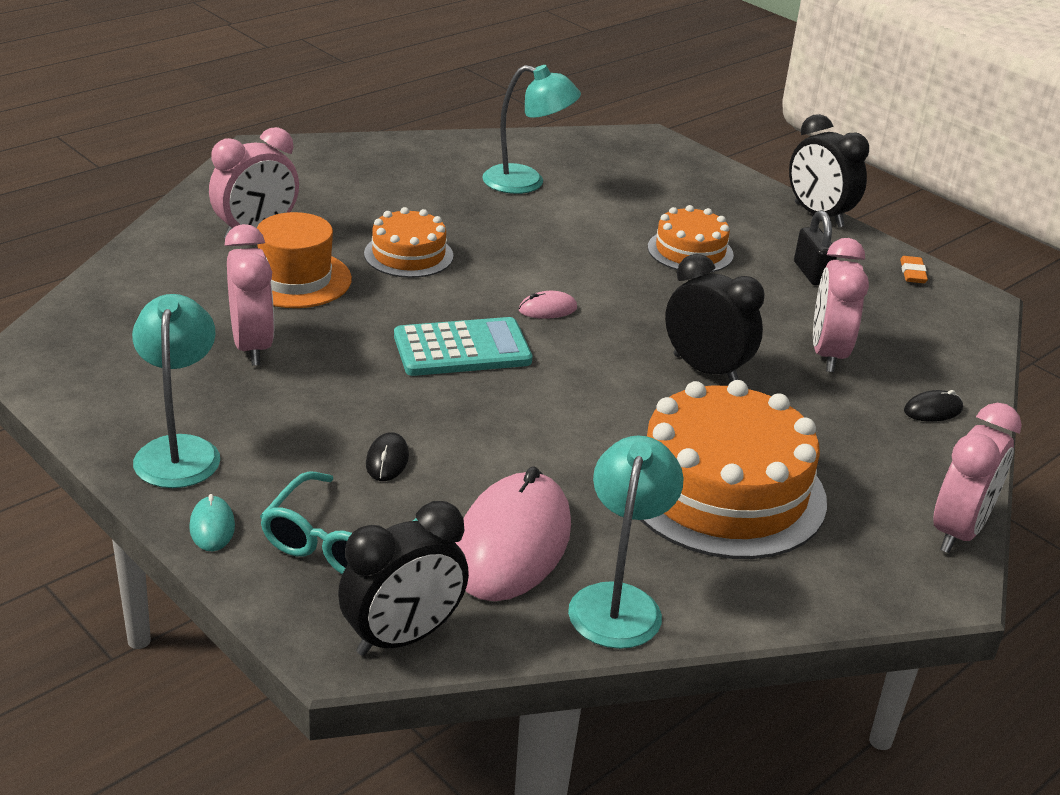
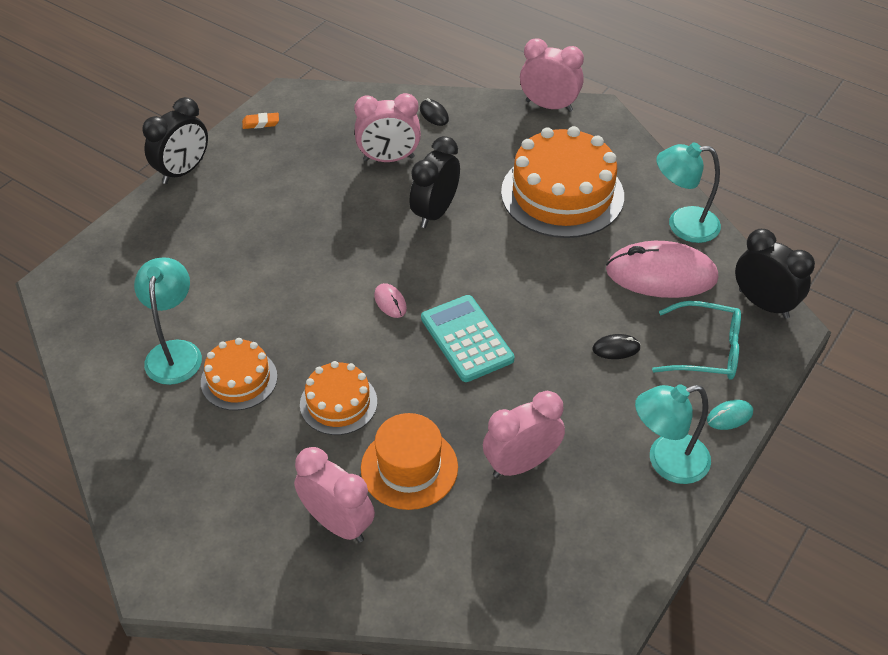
camera: 100 degrees left, 15 degrees up
(690, 251) = (268, 235): orange cake -> orange cake (239, 379)
(811, 273) = (280, 171): black padlock -> none

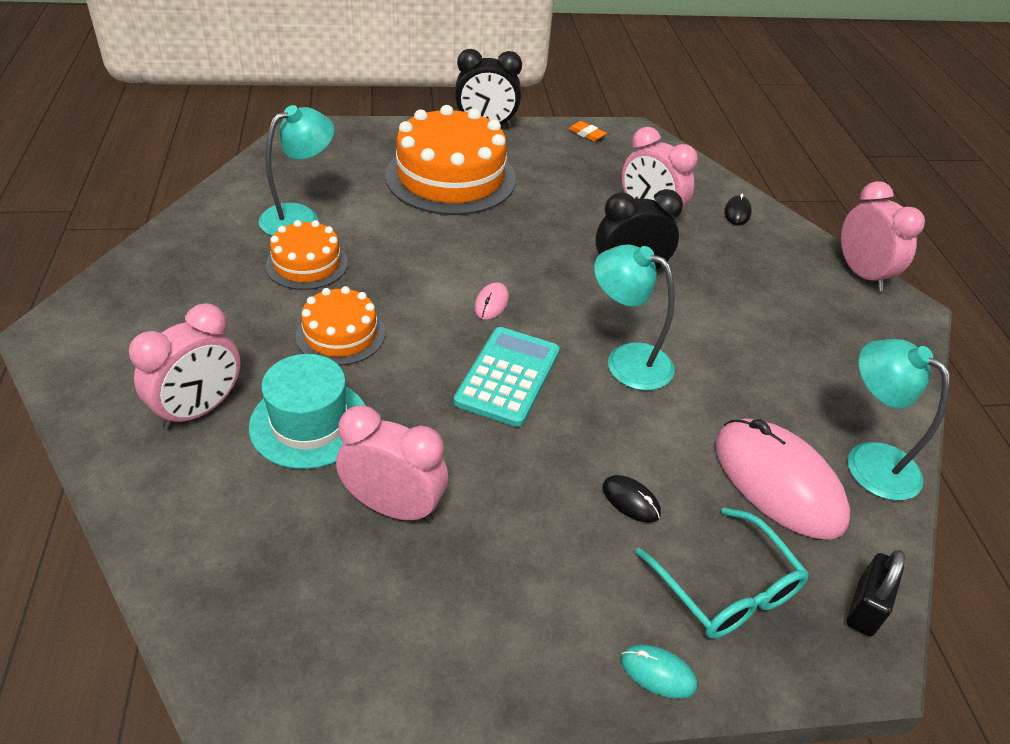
camera: 45 degrees right, 5 degrees down
(338, 523) = (199, 410): pink clock -> pink clock turned 45 degrees clockwise
(409, 468) = (309, 423): orange hat -> turquoise hat
(562, 194) = (771, 343): orange cake -> orange cake (450, 177)
(666, 462) = (523, 644): turquoise lamp -> turquoise lamp (626, 360)
(763, 304) = (865, 607): black clock -> black padlock

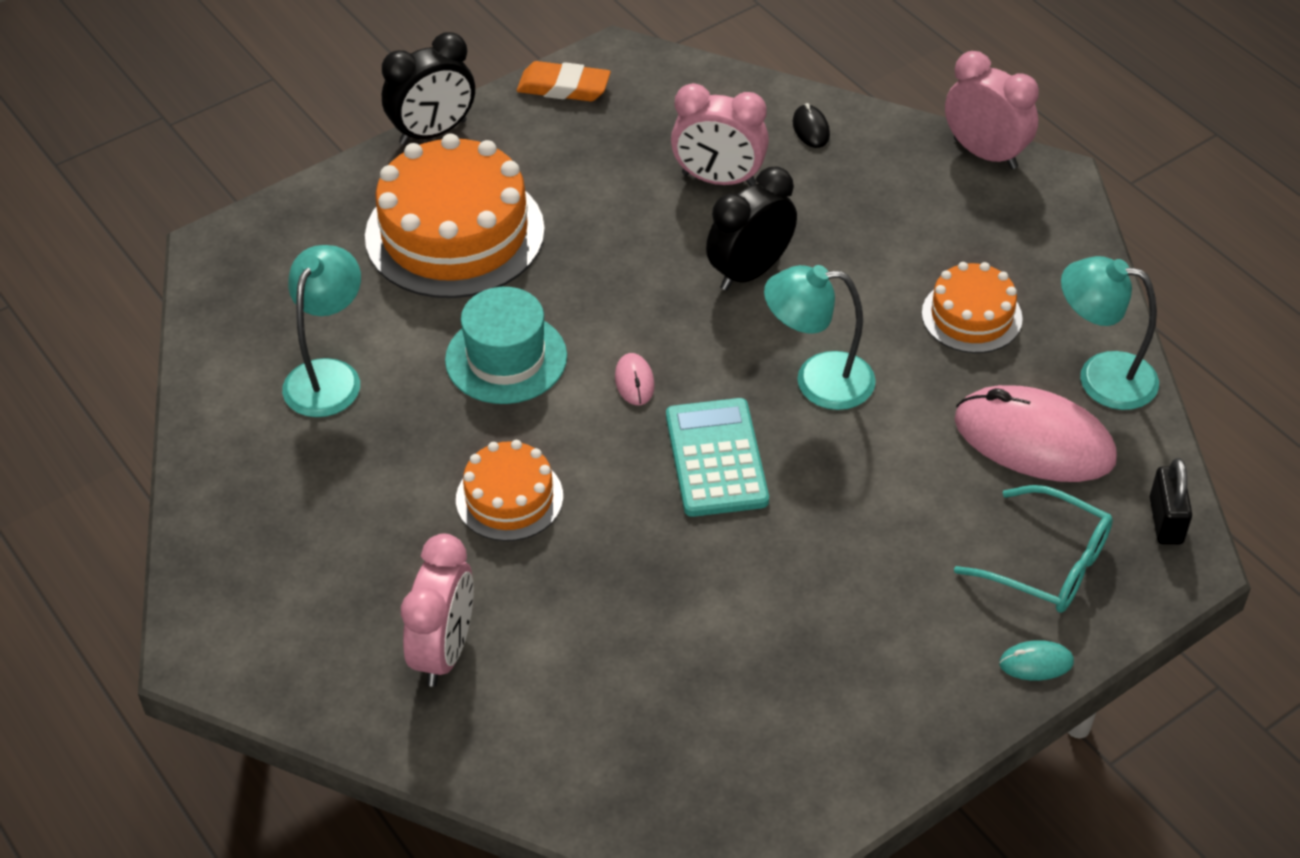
camera: 25 degrees left, 5 degrees up
(307, 264) = (395, 432): orange cake -> orange cake (971, 316)
(309, 423) = (565, 607): turquoise hat -> turquoise hat (506, 358)
(394, 507) = (715, 644): pink clock -> none
(586, 134) = (563, 87): orange eraser -> orange eraser, size x1.69
(631, 500) = (918, 526): black mouse -> none

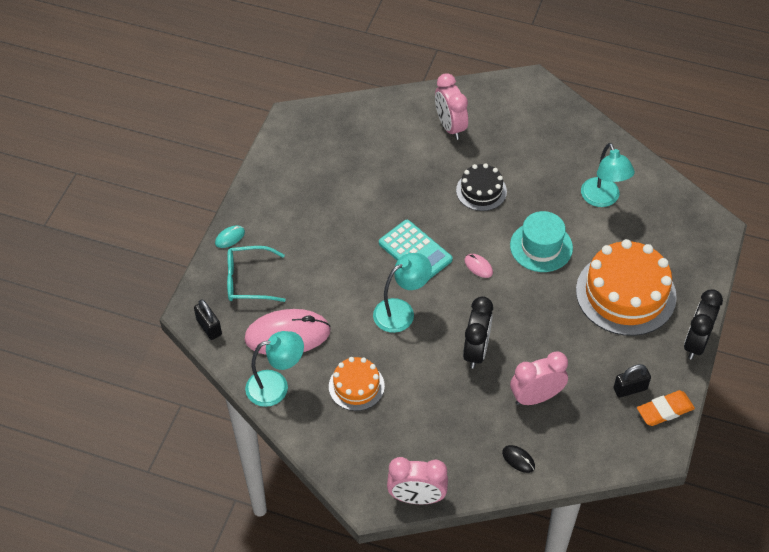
camera: 145 degrees right, 5 degrees up
(509, 498) = (481, 191): orange cake -> black cake
(581, 128) = (630, 389): none -> black padlock

